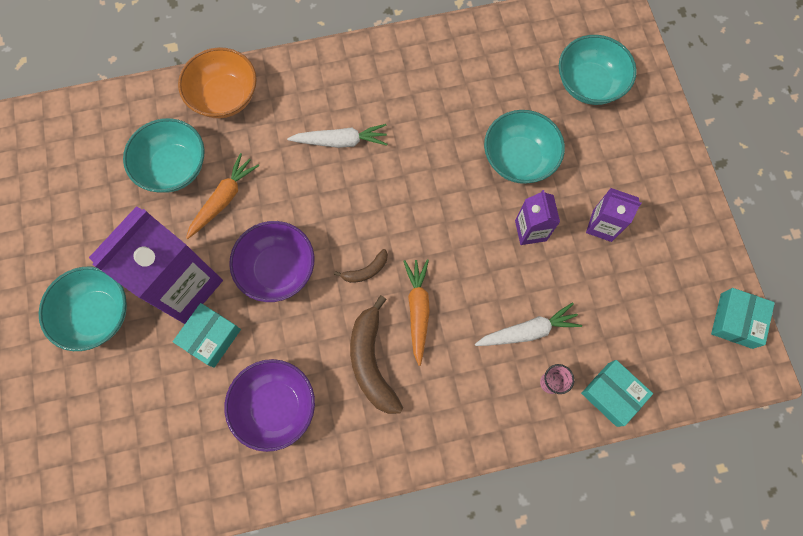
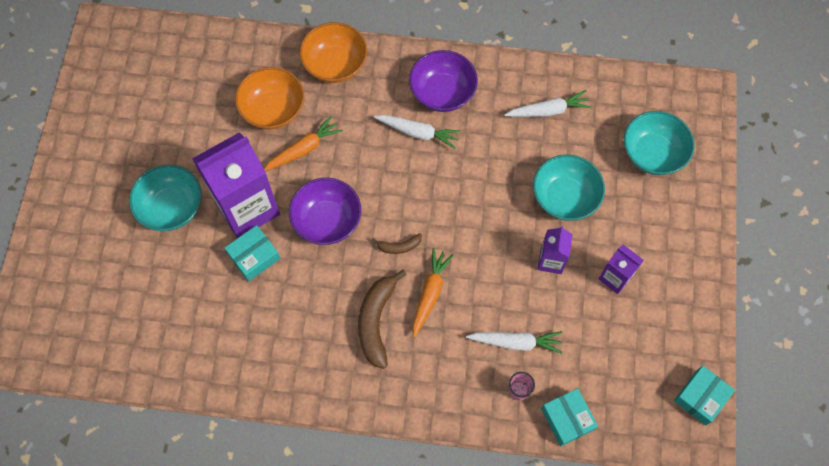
camera: 20 degrees right, 5 degrees down
(174, 167) = (273, 109): turquoise bowl -> orange bowl
(276, 406) = (286, 329): purple bowl -> purple bowl (442, 92)
(467, 74) = (548, 111): none -> white carrot

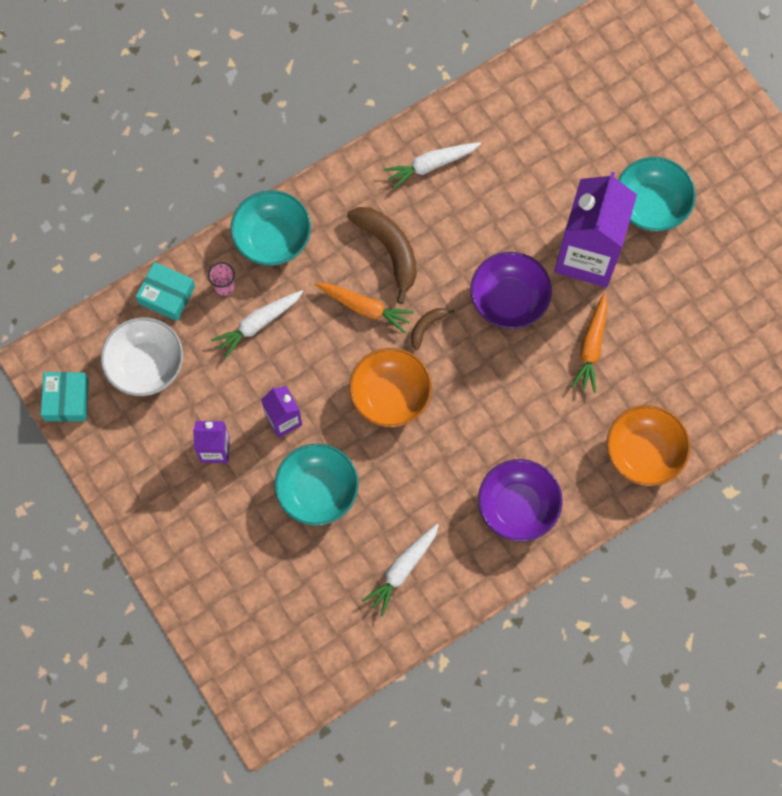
camera: 140 degrees right, 5 degrees up
(254, 256) = (540, 221): turquoise box -> none
(273, 109) = (655, 361): orange bowl -> orange bowl (390, 395)
(418, 133) = (504, 446): white carrot -> white carrot (431, 165)
(430, 293) = (364, 307): orange carrot -> orange carrot turned 45 degrees counterclockwise
(622, 377) = (146, 365): none -> white bowl
(652, 153) = (269, 604): turquoise bowl -> turquoise bowl (272, 238)

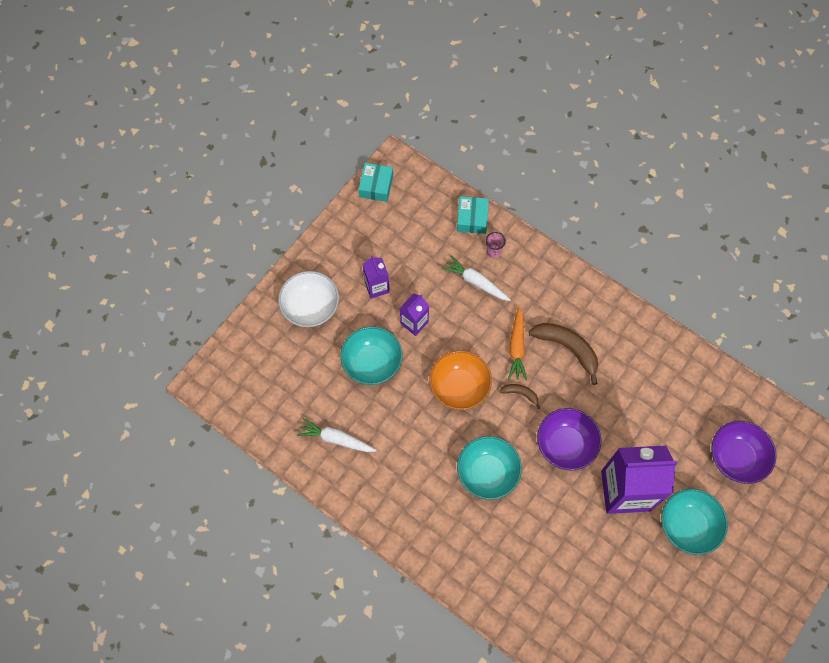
camera: 70 degrees right, 5 degrees down
(66, 400) = (376, 186): turquoise box -> turquoise box turned 60 degrees counterclockwise
(146, 365) = (418, 224): white bowl -> white bowl (310, 307)
(272, 238) = (541, 269): turquoise bowl -> turquoise bowl (487, 472)
(389, 249) = (567, 348): brown banana -> brown banana turned 90 degrees counterclockwise
(431, 165) = (644, 354): white carrot -> none
(517, 506) = (411, 504): purple bowl -> purple bowl (736, 457)
(591, 347) = (554, 517): orange carrot -> none
(644, 453) = (487, 585): orange bowl -> none

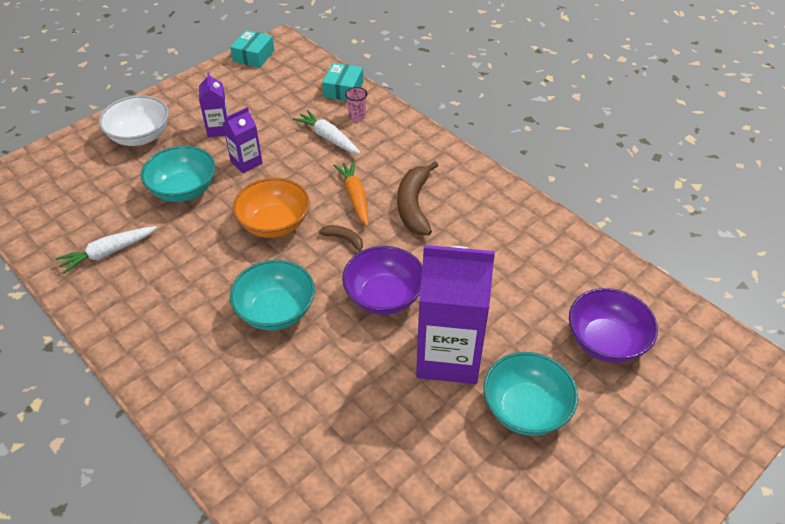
camera: 10 degrees right, 20 degrees down
(336, 439) = (108, 252): white carrot -> white carrot turned 60 degrees counterclockwise
(517, 347) = (355, 197): orange carrot -> orange carrot turned 150 degrees clockwise
(567, 348) = (414, 205): brown banana -> brown banana turned 135 degrees counterclockwise

